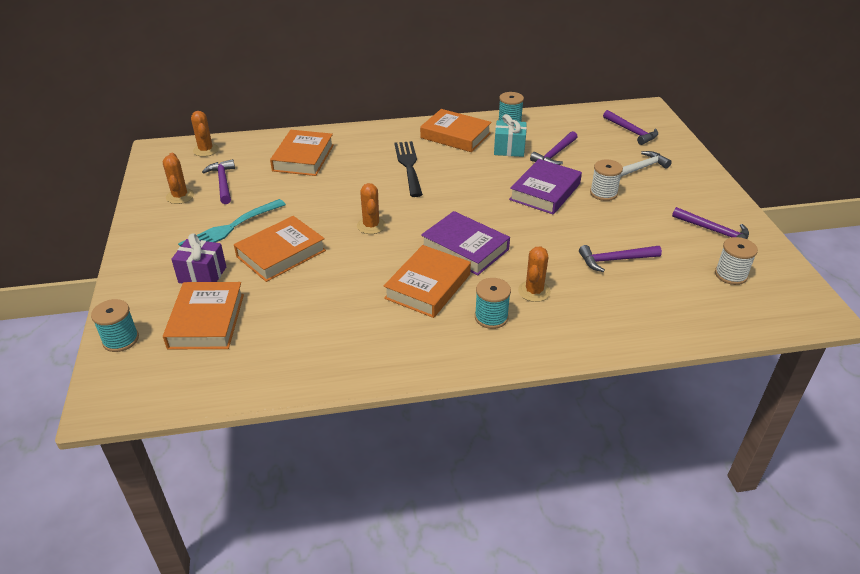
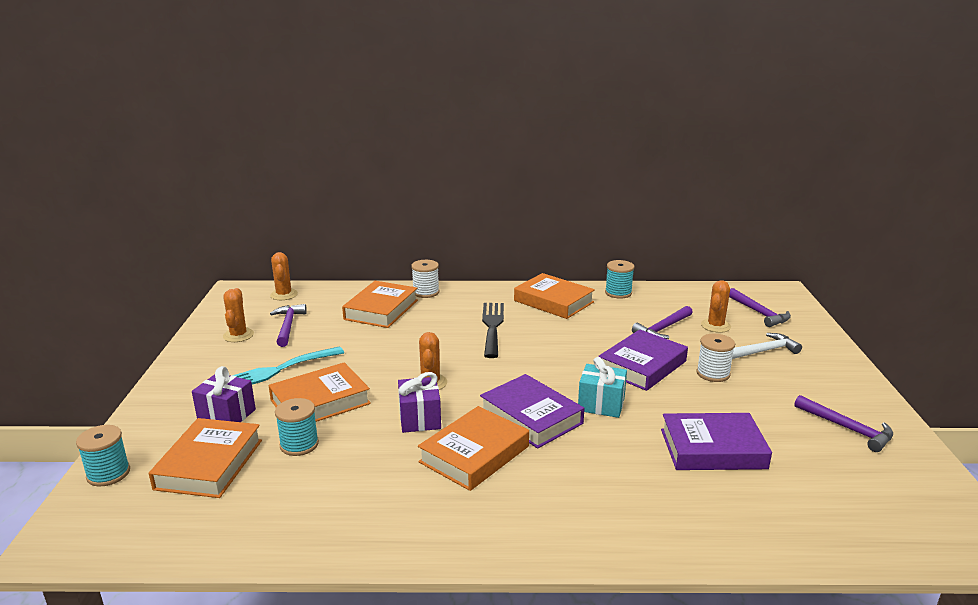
camera: 10 degrees right, 15 degrees down
(373, 260) = (420, 419): none -> purple gift
(491, 317) = (541, 498): turquoise spool -> turquoise spool (299, 444)
(509, 149) = (611, 319): turquoise gift -> turquoise gift (601, 404)
(534, 291) = (602, 474): orange cactus -> orange cactus (715, 326)
(615, 260) = (712, 449): purple hammer -> purple book
(731, 275) = (864, 482): white spool -> white spool (426, 292)

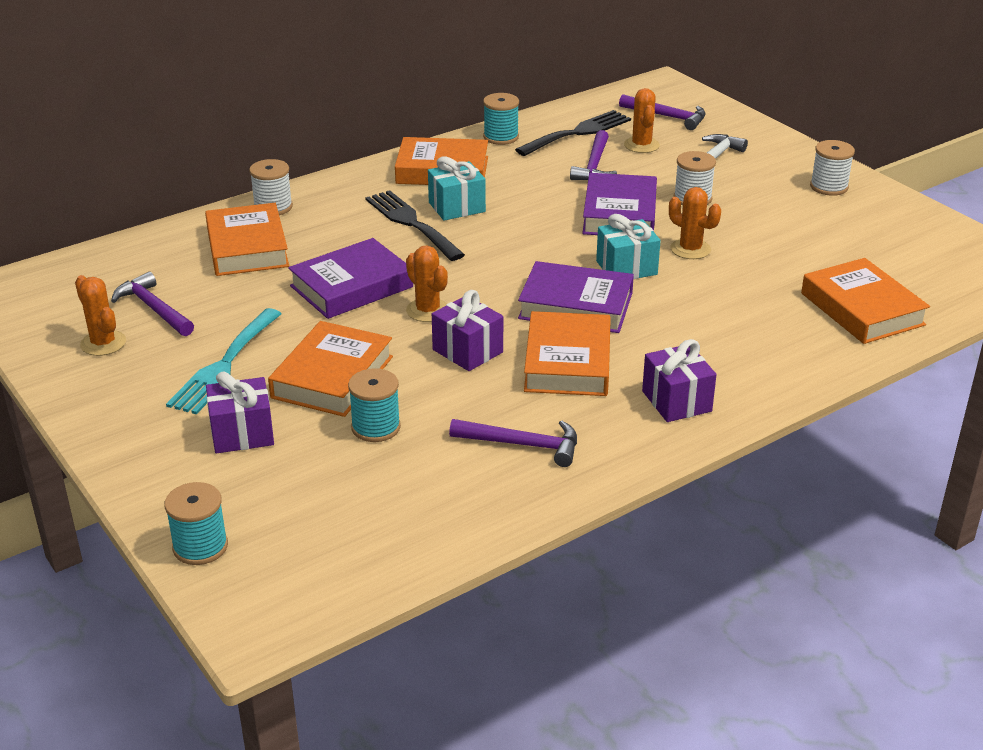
camera: 35 degrees left, 10 degrees up
(209, 464) = (305, 487): orange book -> orange book (862, 309)
(284, 295) = (81, 271): orange cactus -> orange cactus (690, 249)
(516, 519) = (676, 401): none -> purple gift
(533, 326) = (457, 207): none -> turquoise gift
(677, 305) = (578, 132): none -> black fork
(712, 449) = (767, 272): purple book -> purple book (351, 286)
(846, 402) = (829, 187): none -> white spool
(847, 429) = (852, 212): purple hammer -> purple hammer (523, 445)

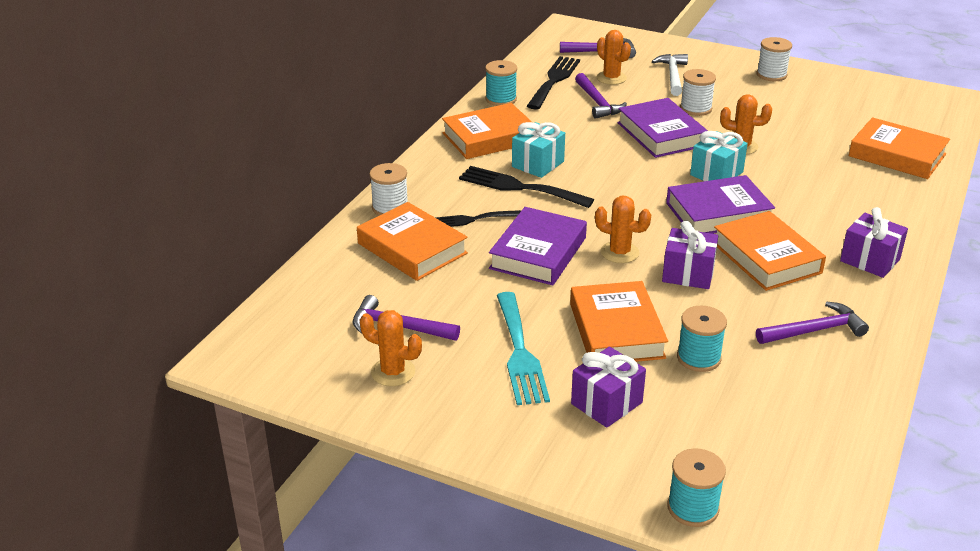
camera: 30 degrees left, 0 degrees up
(330, 239) = (472, 219): none -> black fork

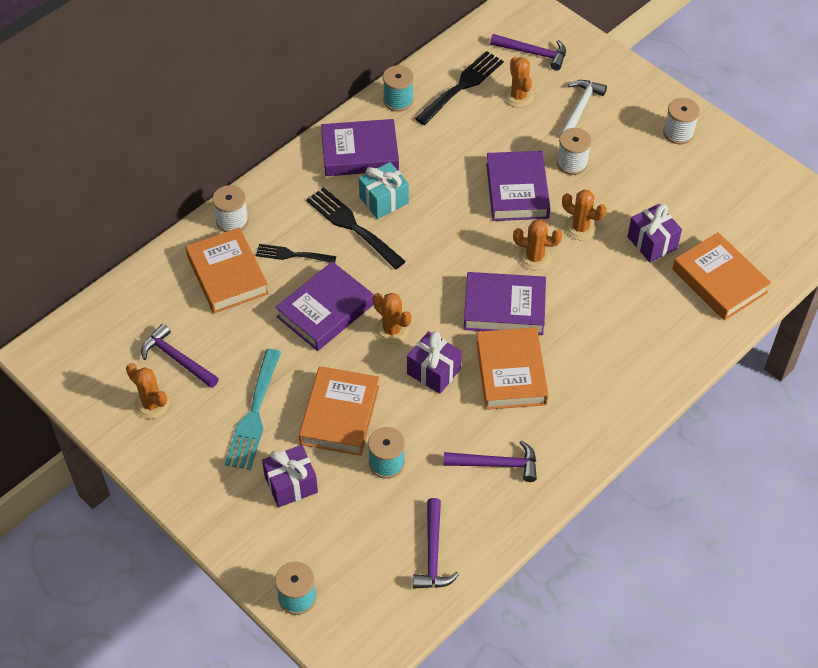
camera: 20 degrees right, 20 degrees up
(489, 138) = (360, 153): orange book -> purple book
(597, 102) = (484, 129): purple hammer -> purple hammer (433, 553)
(716, 173) = (534, 257): turquoise gift -> orange cactus
(870, 260) = (597, 402): purple gift -> purple gift (652, 242)

